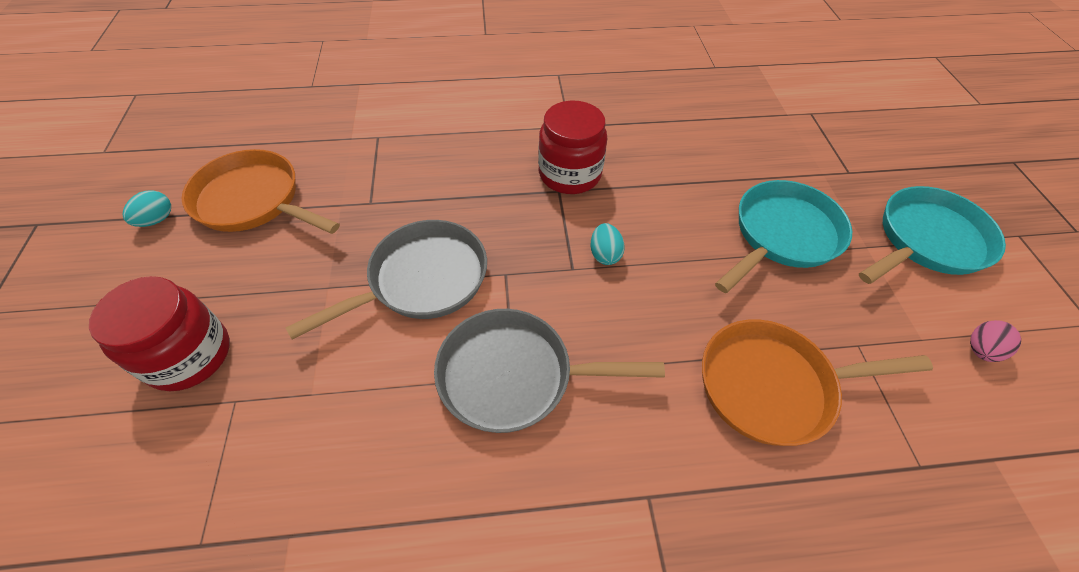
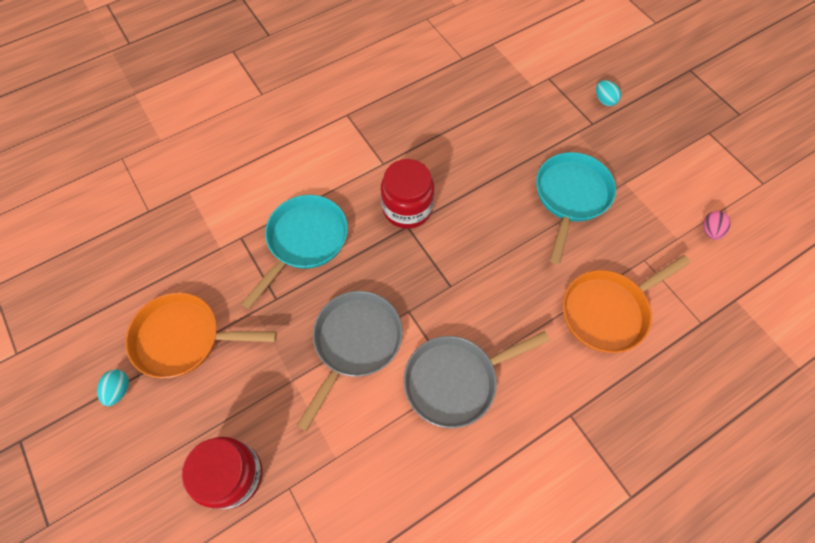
camera: 25 degrees left, 10 degrees up
(605, 254) = (466, 265): turquoise egg -> turquoise egg (604, 100)
(927, 240) = (658, 161): turquoise pan -> turquoise pan (304, 241)

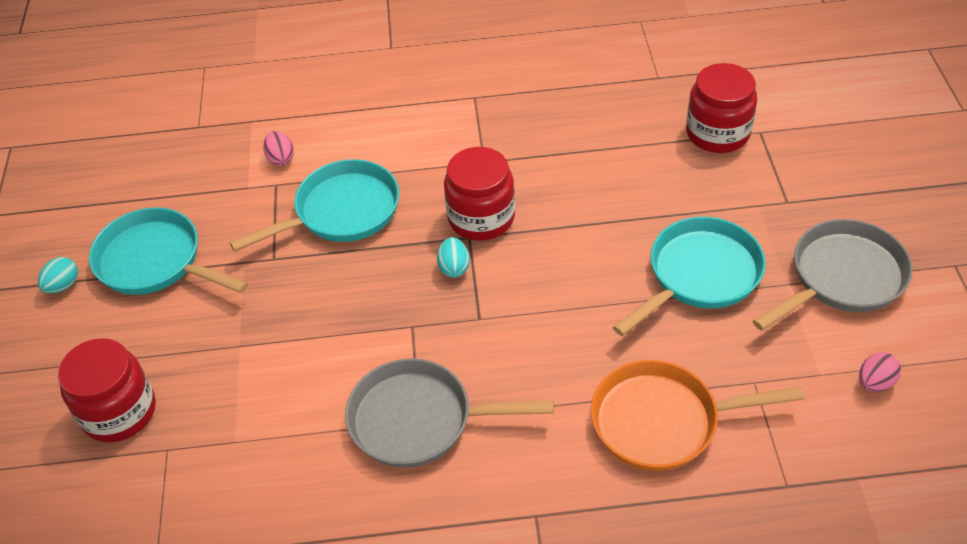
camera: 30 degrees right, 15 degrees down
(184, 338) = (155, 261): orange pan -> turquoise pan
(232, 214) = (281, 158): none -> pink egg
(355, 343) = (330, 335): grey pan -> grey pan (842, 278)
(523, 88) = (717, 133): none -> red jar
(604, 100) = (822, 180): turquoise egg -> turquoise egg (454, 267)

